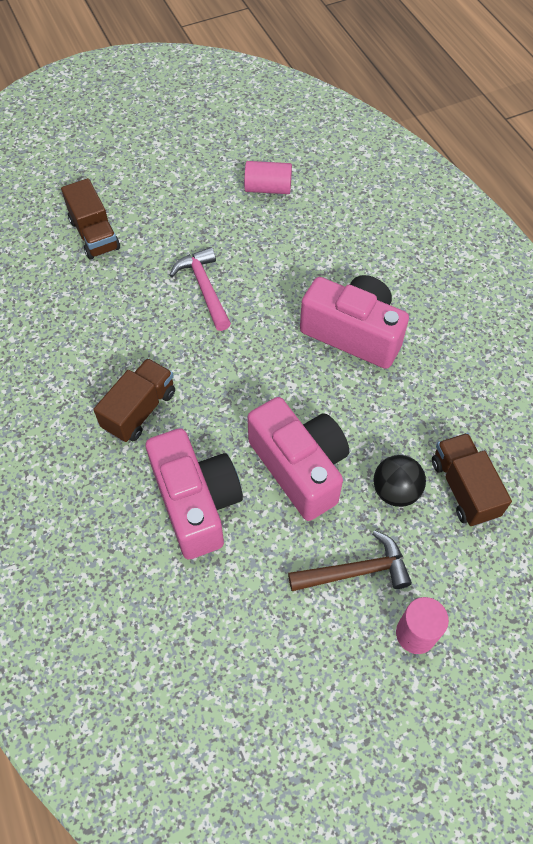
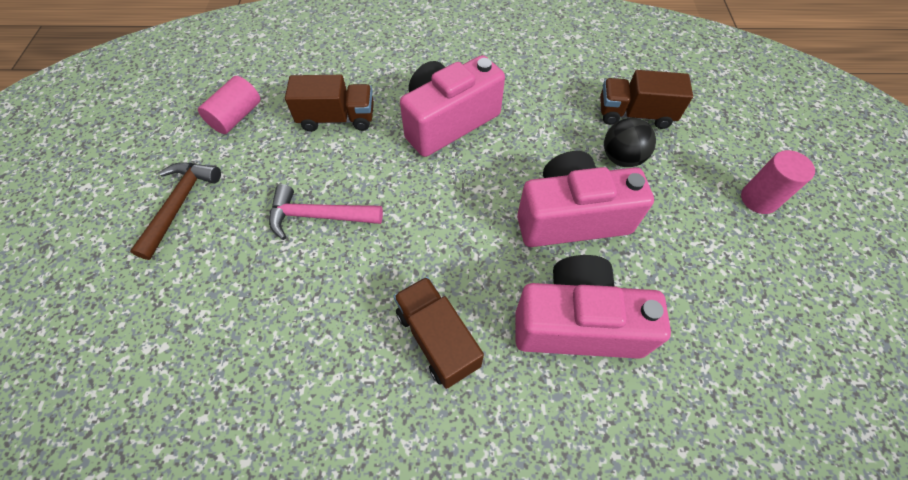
camera: 65 degrees left, 0 degrees up
(94, 235) = (160, 299): brown truck -> brown truck (337, 118)
(355, 571) = (690, 217): brown hammer -> brown hammer (179, 205)

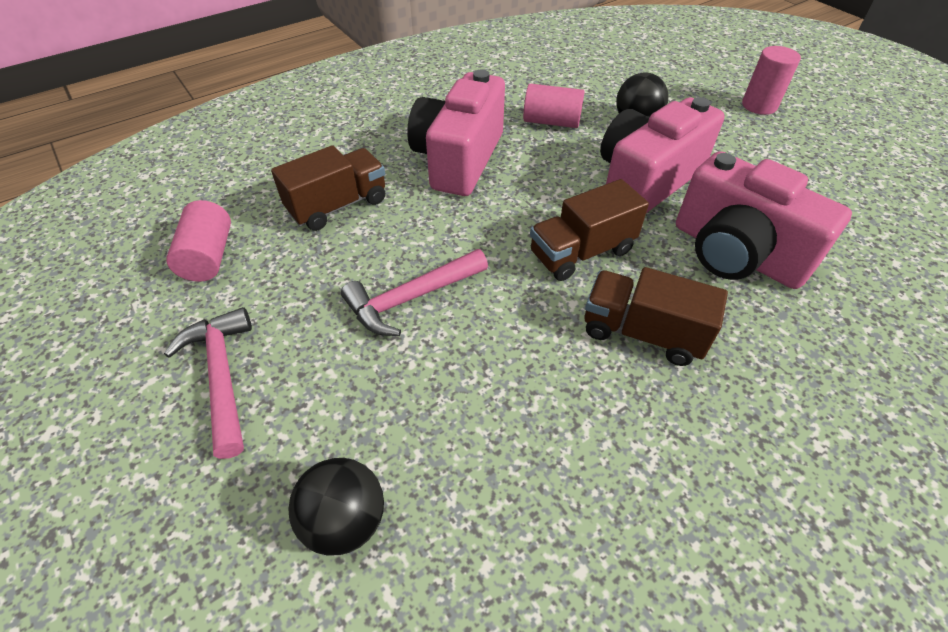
camera: 35 degrees left, 10 degrees down
(162, 337) = (345, 521): none -> black ball
(179, 205) = (222, 376): brown hammer -> pink hammer
(550, 122) = (551, 122): none -> pink cylinder
(577, 323) = (736, 253): pink camera -> pink camera turned 105 degrees counterclockwise
(634, 114) = (612, 88): brown truck -> brown truck (581, 252)

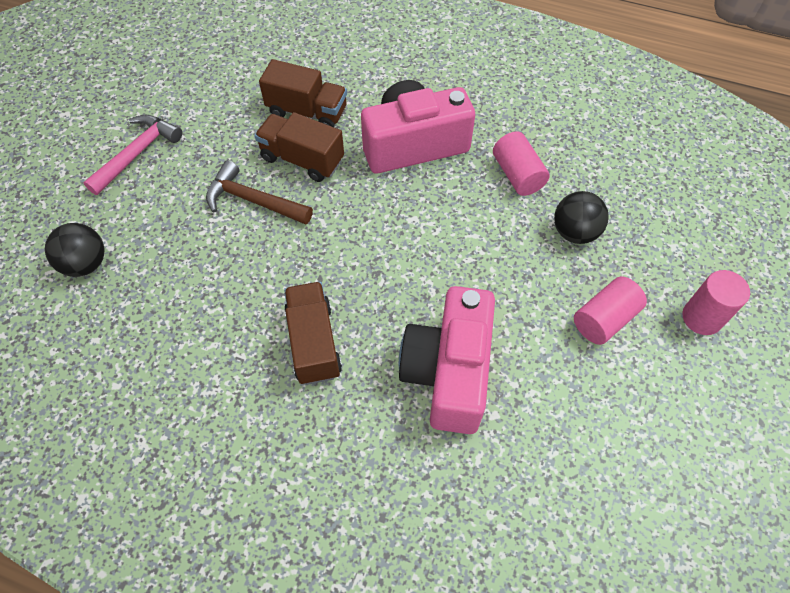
camera: 55 degrees right, 10 degrees up
(208, 256) = (215, 84): pink cylinder -> pink cylinder (604, 319)
(411, 298) = (253, 201): pink hammer -> brown hammer
(581, 252) = (369, 270): brown truck -> brown truck (302, 159)
(645, 181) = (492, 274): pink camera -> none

